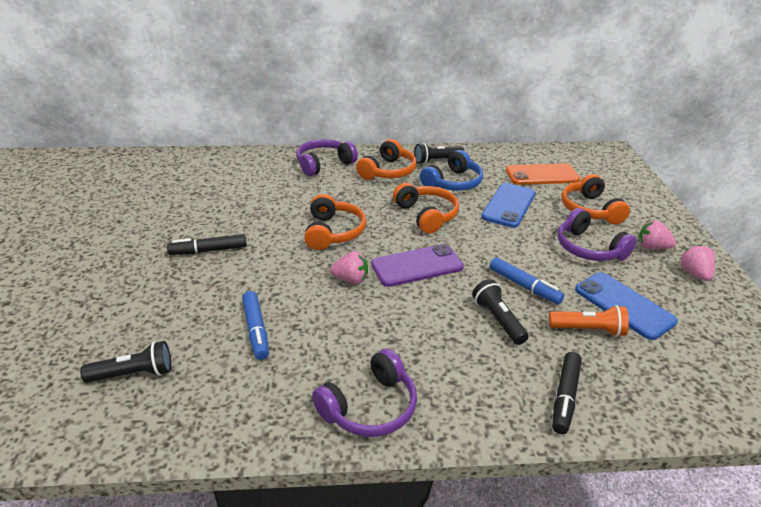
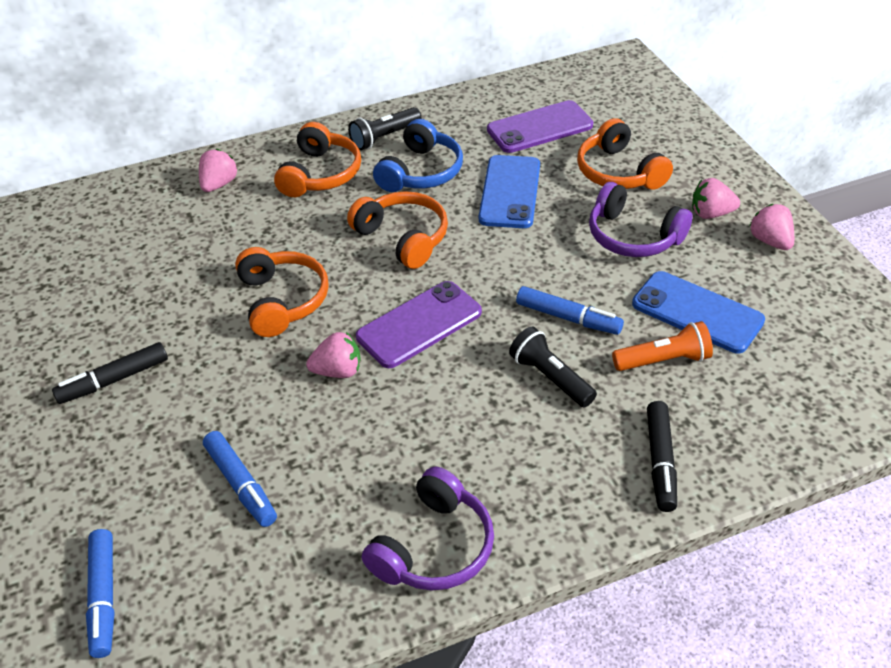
camera: 15 degrees left, 10 degrees up
(134, 374) = (104, 597): black flashlight -> blue marker
(323, 164) = (219, 184): purple headphones -> pink strawberry
(542, 175) = (539, 128): orange phone -> purple phone

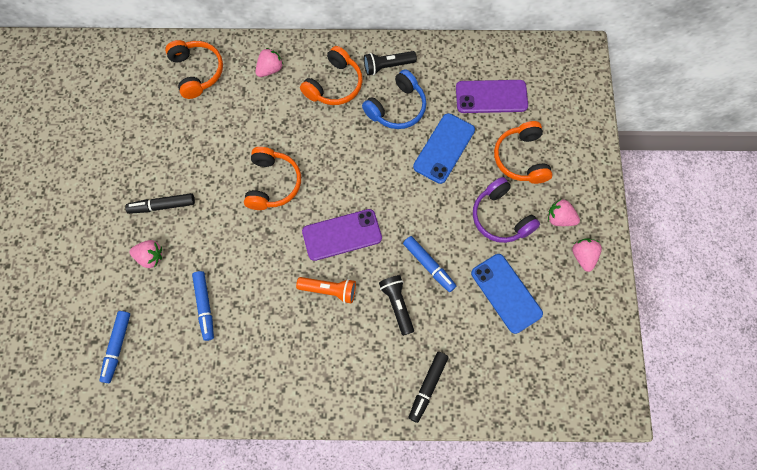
camera: 20 degrees right, 25 degrees up
(338, 371) = (283, 250): pink strawberry -> pink strawberry (150, 257)
(403, 238) = (362, 161): orange headphones -> orange headphones (197, 72)
(434, 547) = (285, 388): purple headphones -> none
(664, 360) = (467, 320): orange flashlight -> orange flashlight (329, 290)

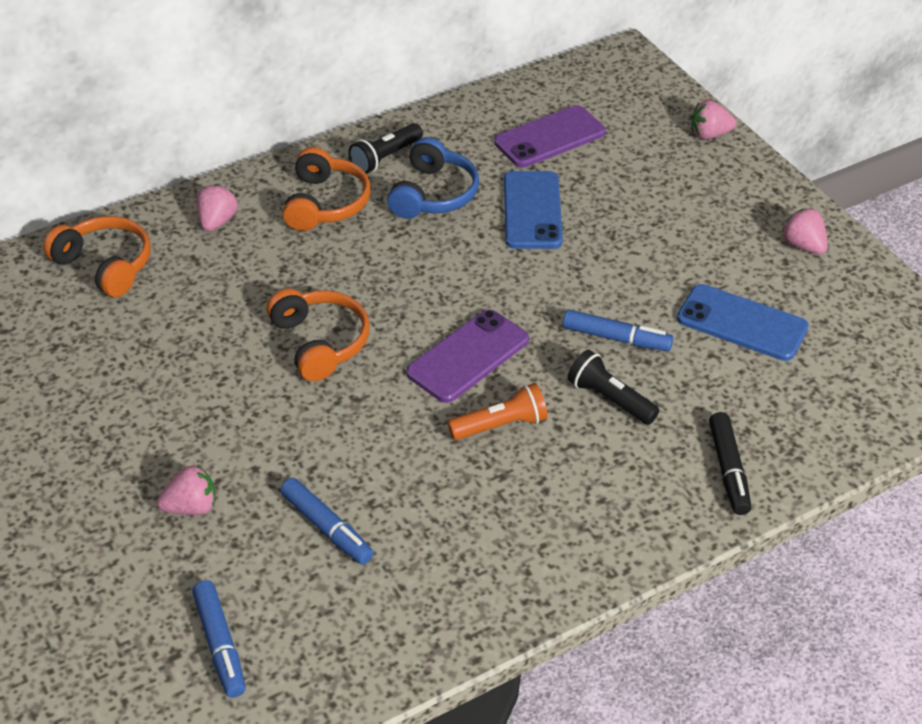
camera: 30 degrees left, 25 degrees down
(162, 206) = (165, 438): black marker -> none
(501, 217) = (666, 250): purple headphones -> none
(521, 158) = (640, 182): orange headphones -> none
(560, 218) = (741, 221): pink strawberry -> pink strawberry (709, 134)

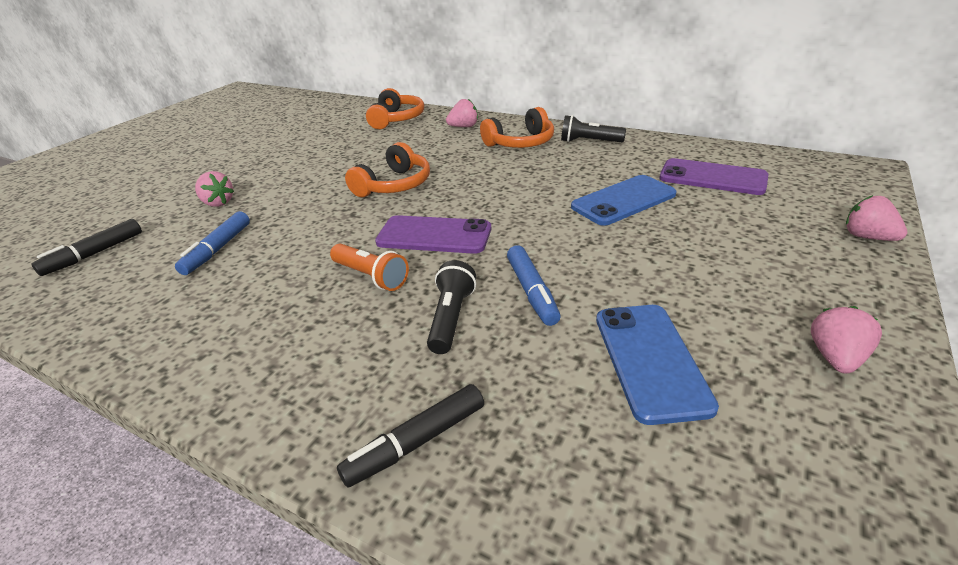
camera: 60 degrees right, 10 degrees down
(220, 644) = (94, 254): blue marker -> black marker
(434, 194) = (581, 165): blue headphones -> none

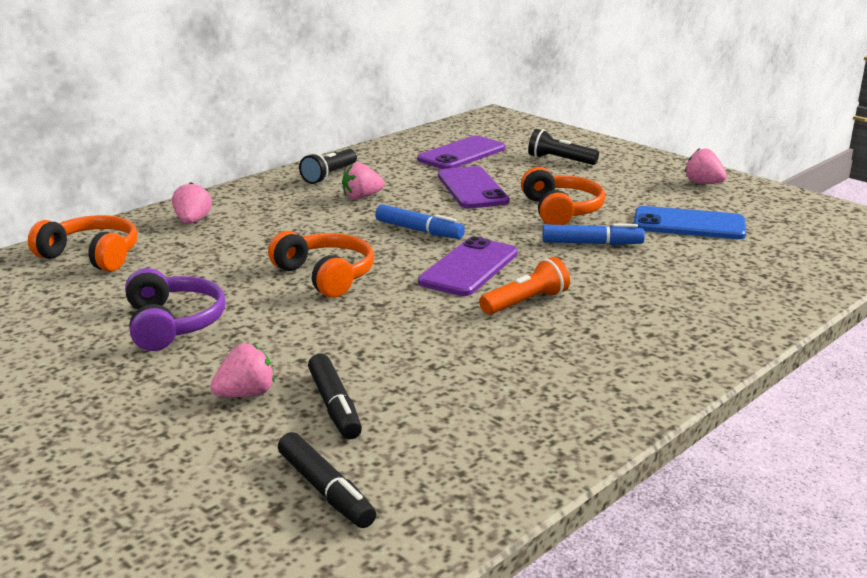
camera: 75 degrees left, 10 degrees down
(217, 249) = (397, 388): blue marker -> blue marker (419, 230)
(309, 161) = (173, 324): none -> purple headphones
(416, 442) = (747, 302): black marker -> black marker (335, 406)
(451, 318) = (612, 276): black flashlight -> black flashlight (559, 160)
(521, 143) = (289, 202): orange headphones -> orange headphones (561, 210)
(623, 201) = (472, 188): blue phone -> purple phone
(867, 237) = (587, 142): pink strawberry -> pink strawberry (362, 197)

